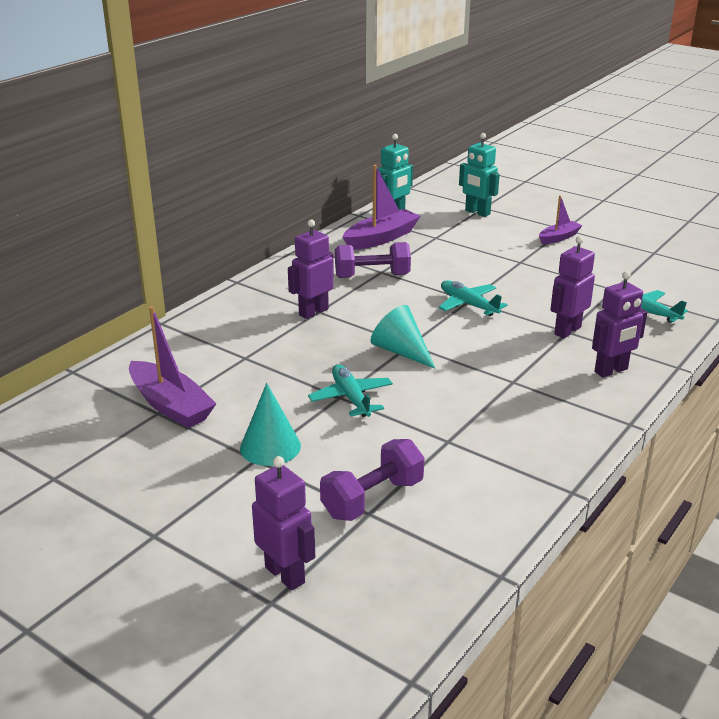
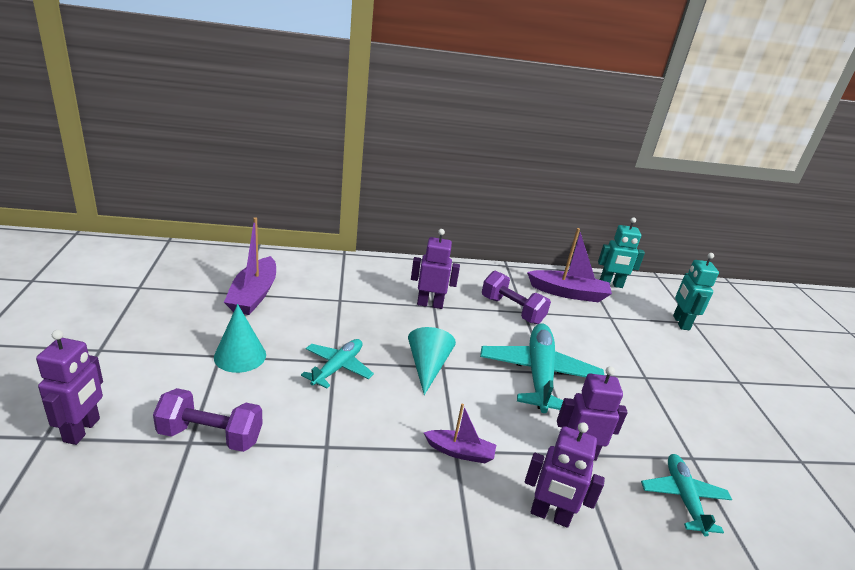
camera: 45 degrees right, 0 degrees up
(468, 304) = (539, 374): turquoise plane -> turquoise plane, size x1.71
(559, 237) = (720, 384): purple boat -> purple boat (460, 452)

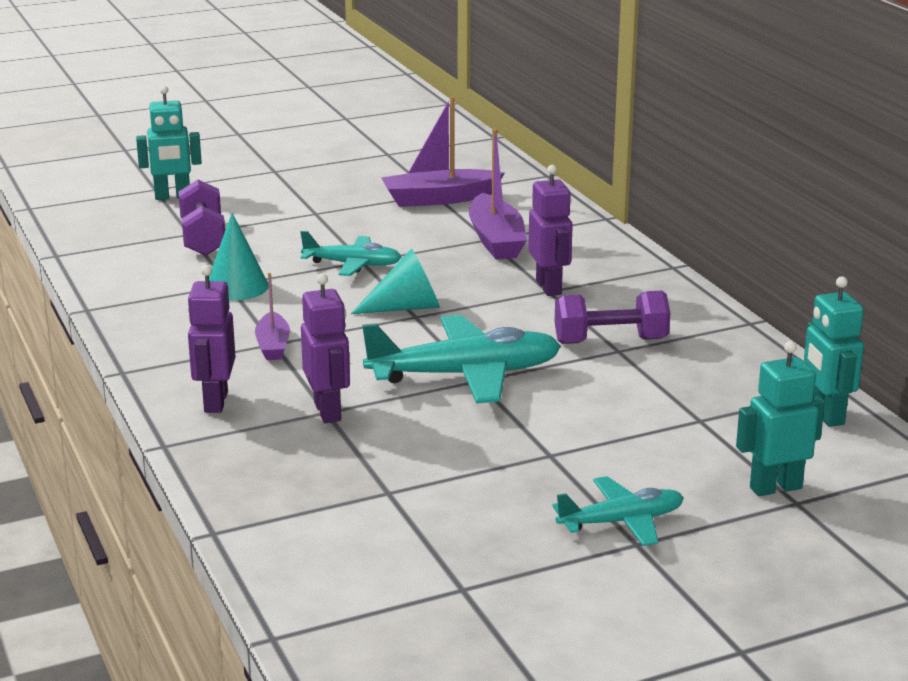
camera: 75 degrees right, 5 degrees down
(82, 430) = (172, 197): purple robot -> turquoise robot
(240, 356) = (324, 220): turquoise cone -> turquoise cone (236, 287)
(512, 310) = (610, 341): purple dumbbell -> purple dumbbell turned 60 degrees clockwise
(568, 293) = (731, 379): purple boat -> purple boat (496, 240)
(683, 498) = (303, 483): turquoise plane -> turquoise plane (622, 522)

